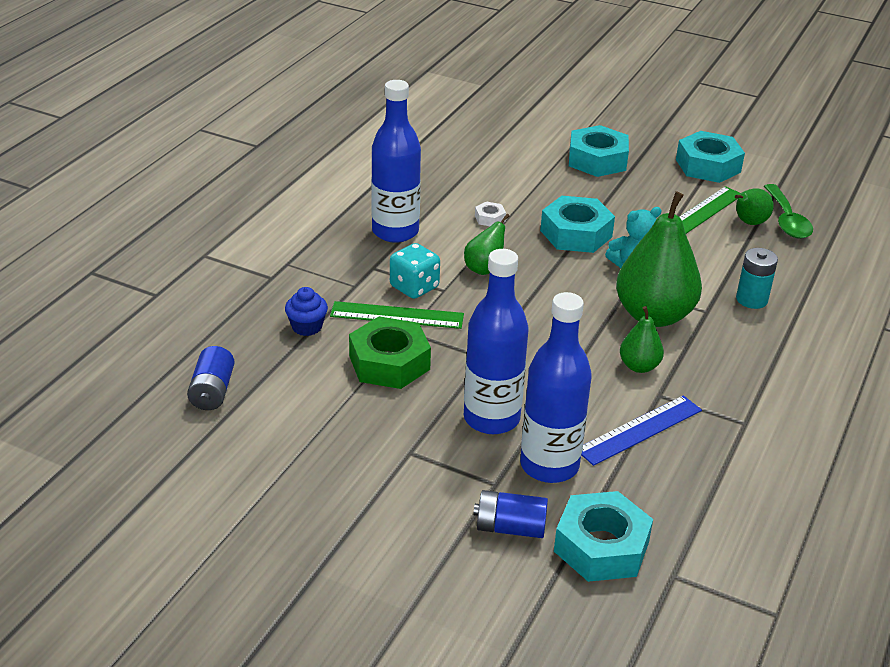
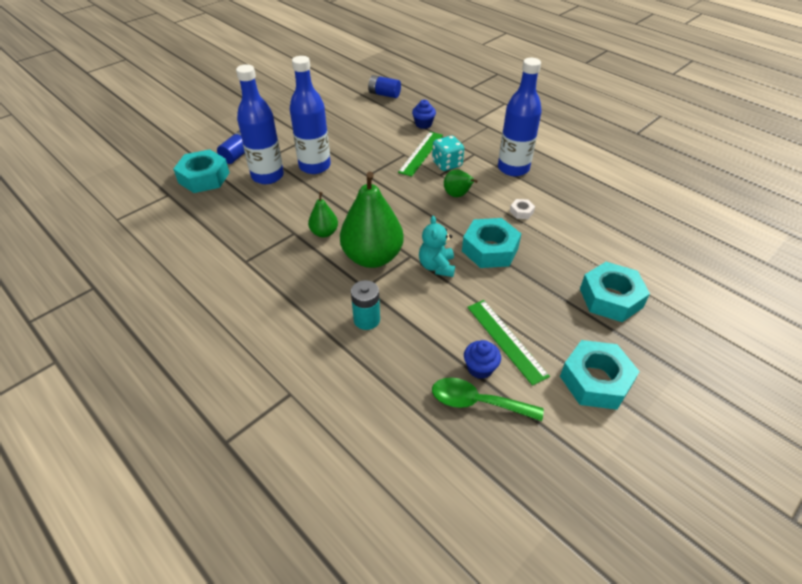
camera: 110 degrees right, 10 degrees up
(389, 363) = (379, 143): green nut -> none
(639, 430) = (270, 215): blue ruler -> none
(749, 223) = (480, 368): green pear -> blue cupcake

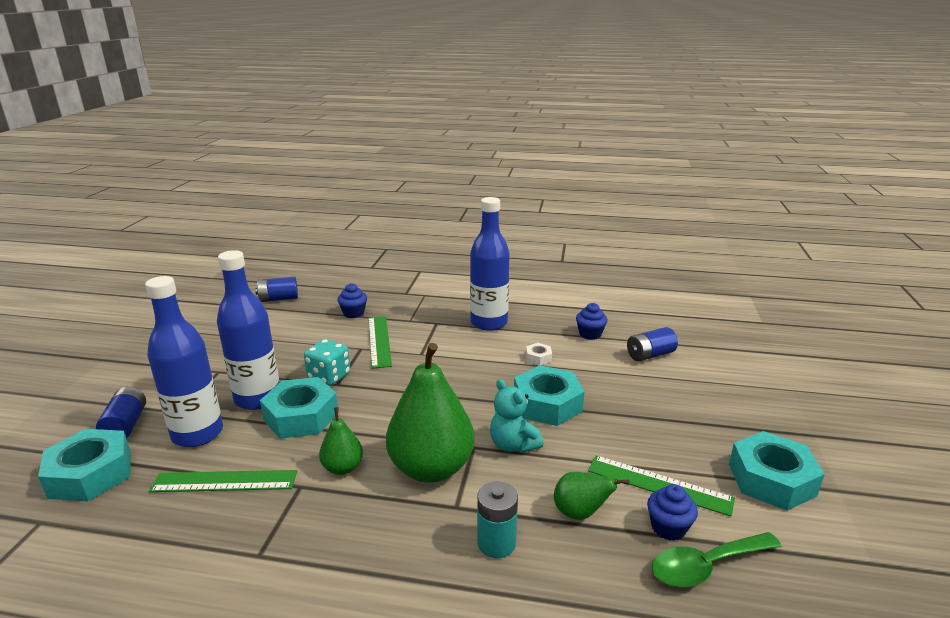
camera: 35 degrees left, 20 degrees down
(260, 212) = (224, 481): none -> green ruler
(447, 164) = (418, 341): turquoise dice -> turquoise dice (329, 377)
(457, 195) = (460, 366): green pear -> green pear (580, 513)
(584, 209) = (590, 334): none -> blue cupcake
(611, 298) = (696, 399): turquoise nut -> turquoise nut (301, 416)
(616, 247) = (650, 355): none -> blue battery

